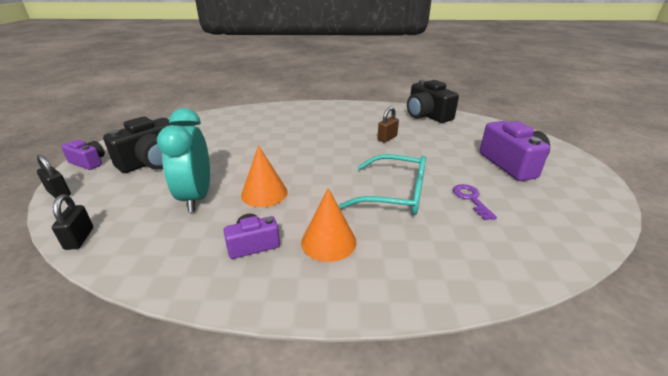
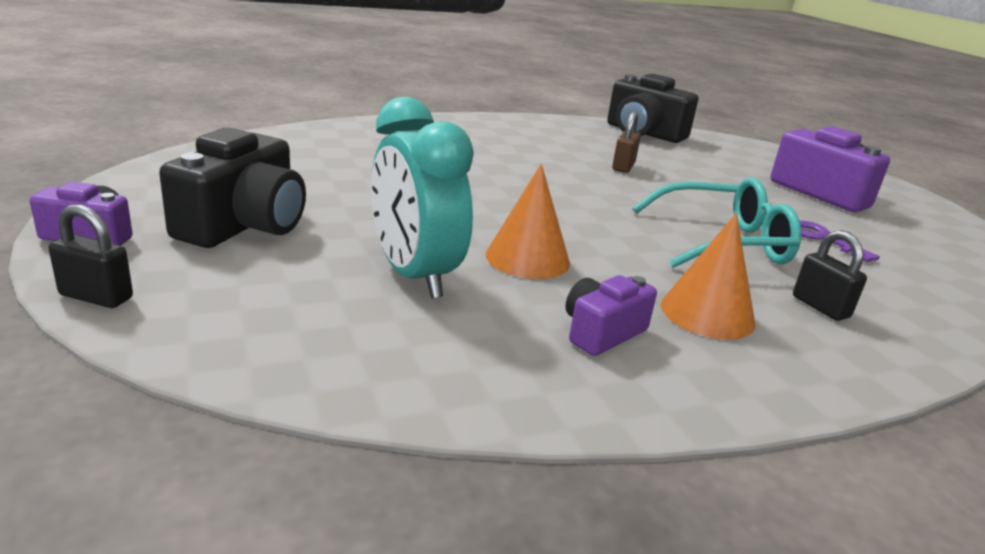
camera: 25 degrees left, 5 degrees down
(79, 238) = (262, 368): black padlock -> black padlock (820, 307)

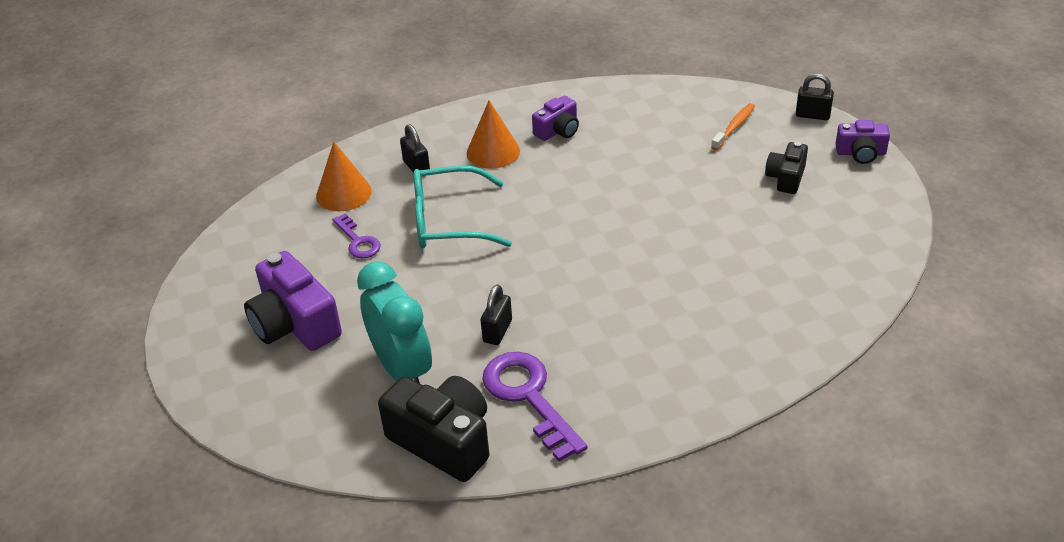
camera: 175 degrees left, 15 degrees up
(244, 225) = (786, 178): black camera -> black camera, size x0.57
(267, 297) = (734, 127): none -> orange toothbrush
(414, 275) = (664, 153): turquoise clock -> turquoise clock (402, 369)
(527, 258) = (597, 179): orange cone -> orange cone (343, 193)
(584, 138) = (529, 397): none -> purple key
(623, 167) = (497, 331): brown padlock -> black padlock

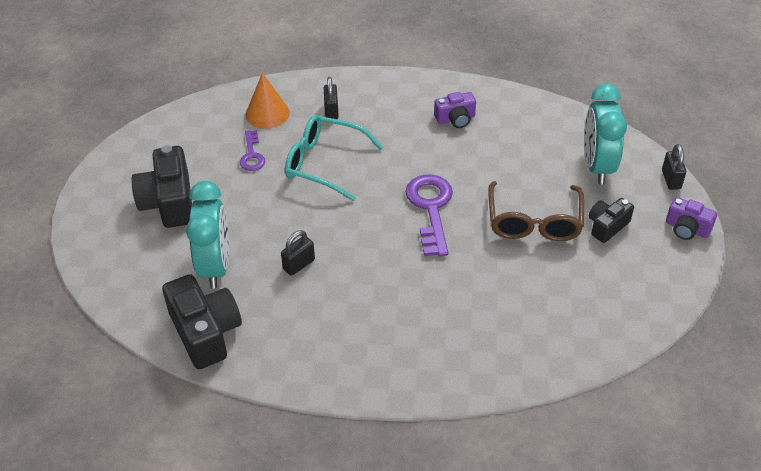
camera: 25 degrees right, 5 degrees up
(294, 324) = (169, 202): purple camera -> black camera
(493, 152) = (395, 119): orange cone -> none
(529, 397) = (285, 325): purple key -> purple key (430, 209)
(712, 199) = (534, 222): none -> brown glasses
(734, 127) = (597, 166): orange toothbrush -> turquoise clock
(812, 115) = (671, 179): black padlock -> black padlock turned 45 degrees clockwise

